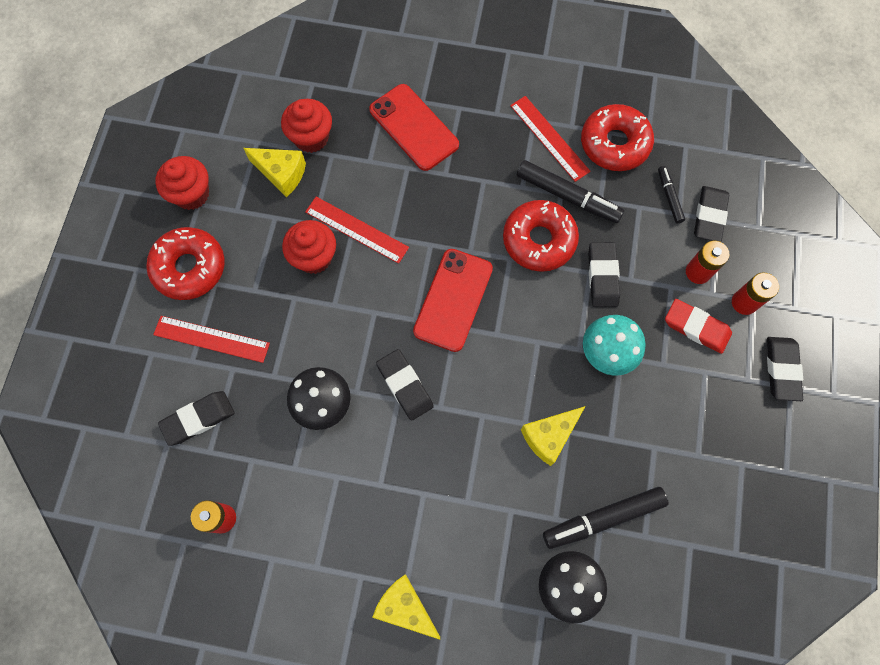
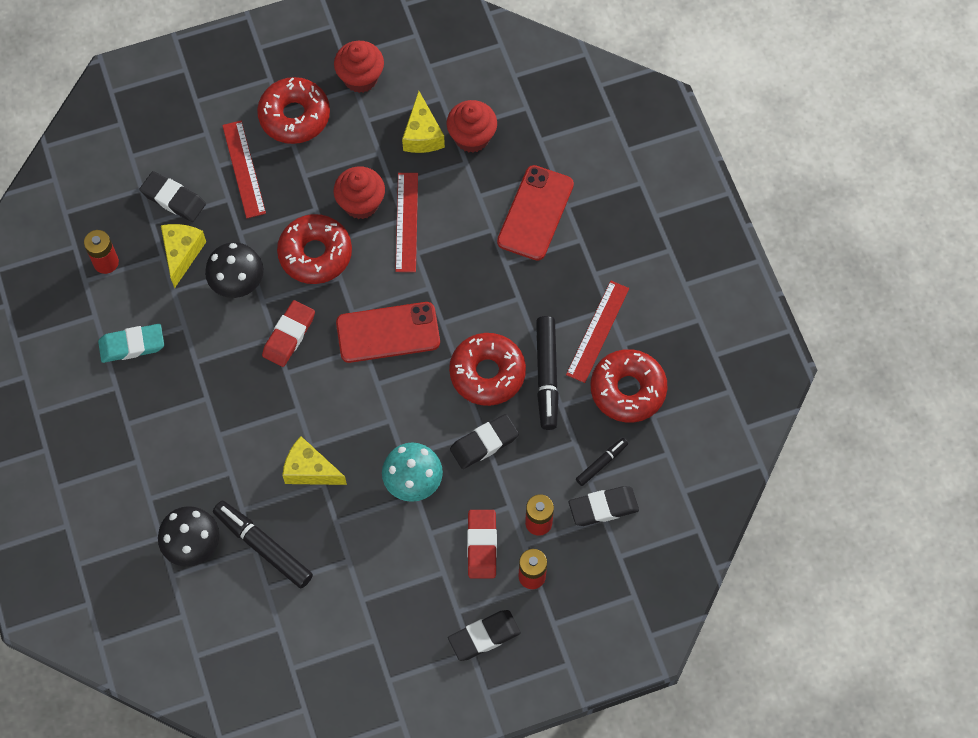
camera: 60 degrees right, 5 degrees down
(326, 538) = (132, 345): none -> turquoise eraser
(338, 321) = (315, 254): none -> red donut
(405, 385) = (289, 335): black eraser -> red eraser
(405, 607) = (110, 431): yellow cheese -> yellow cheese (182, 254)

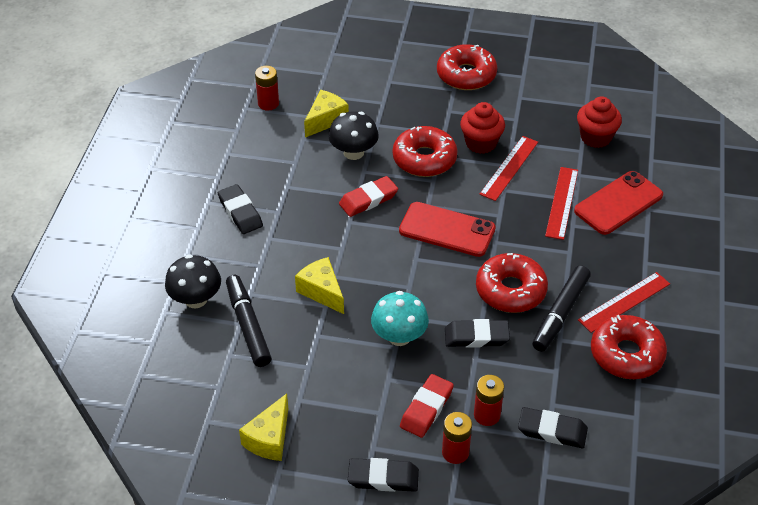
camera: 30 degrees right, 20 degrees down
(132, 345) = (249, 157): turquoise eraser -> none
(173, 199) = (343, 87): black eraser -> black eraser (240, 212)
(244, 169) = (407, 90): red ruler -> red ruler (562, 202)
(360, 78) = (531, 72): red cupcake -> none
(422, 134) = (557, 121): yellow cheese -> yellow cheese (269, 439)
(601, 463) = (570, 397): black marker -> none

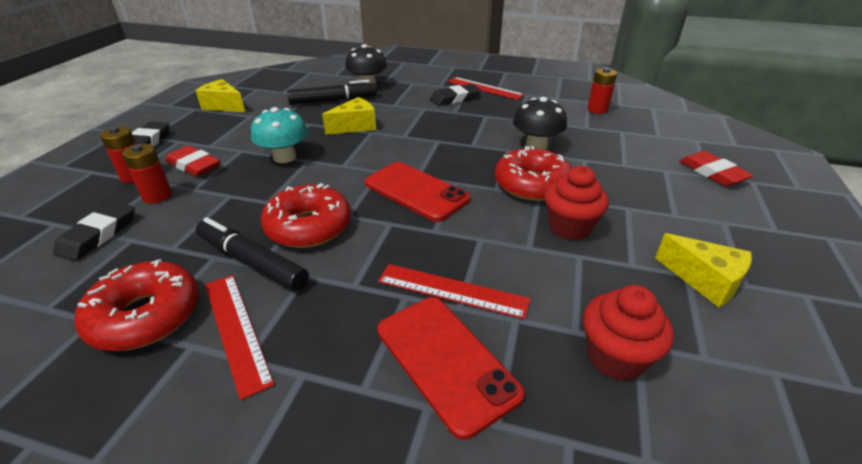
camera: 95 degrees right, 10 degrees down
(326, 120) = (582, 134): yellow cheese -> yellow cheese (704, 281)
(368, 199) = (466, 150): red eraser -> red eraser (712, 173)
(447, 230) = (416, 191): red phone -> red phone turned 75 degrees counterclockwise
(466, 75) = (712, 227): red donut -> none
(476, 337) = (256, 198): black eraser -> none
(509, 168) = (523, 247): red ruler -> red ruler (484, 88)

